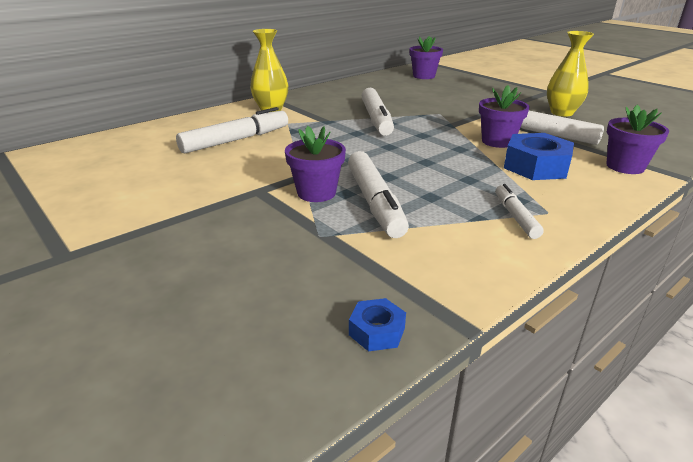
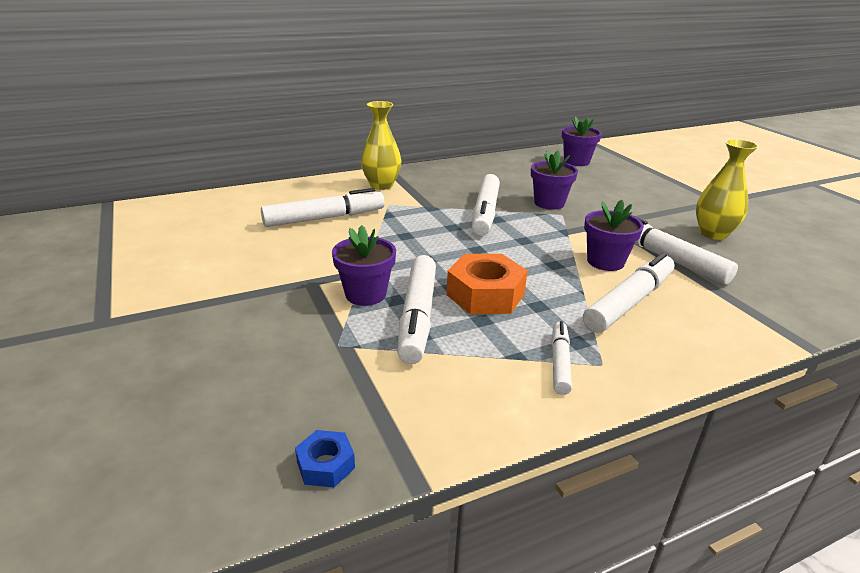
camera: 15 degrees right, 0 degrees up
(420, 178) = (485, 294): none -> orange nut
(536, 166) = (629, 302): blue nut -> white marker
(625, 166) = (742, 320): purple flower pot -> purple flower pot (549, 203)

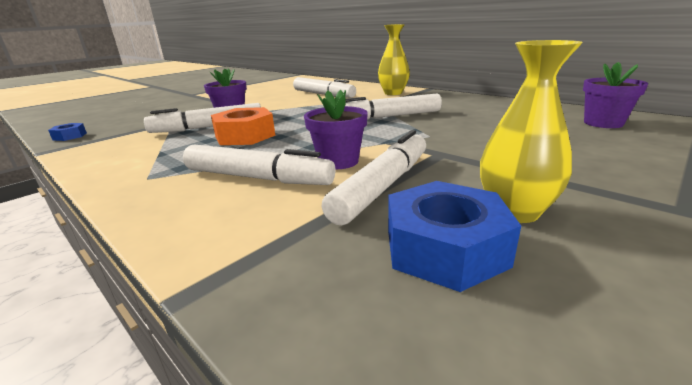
camera: 70 degrees right, 5 degrees down
(549, 203) = (449, 129): purple flower pot -> none
(559, 362) = (151, 165): white marker -> none
(753, 262) = (445, 248): none -> blue nut

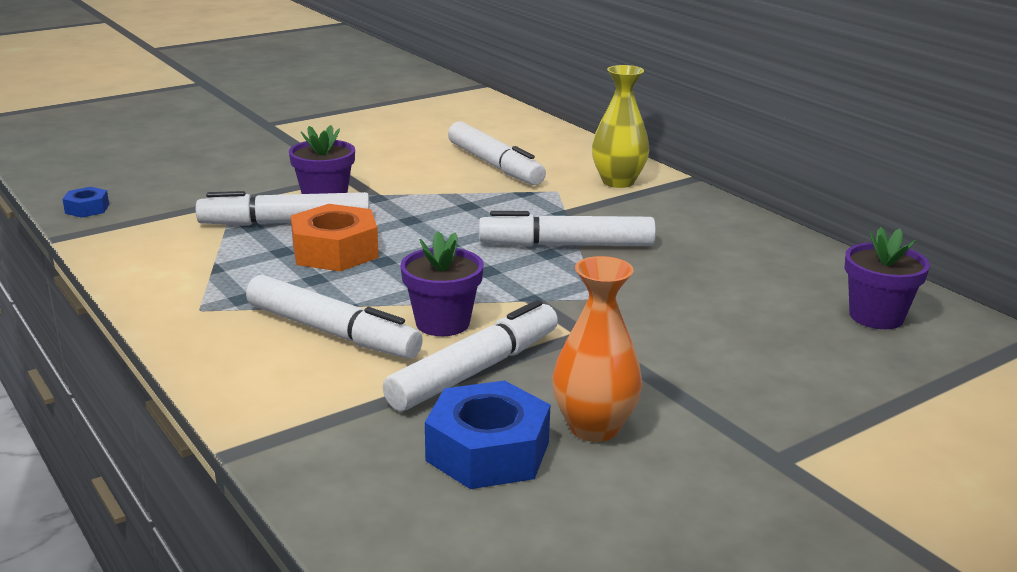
camera: 10 degrees right, 0 degrees up
(515, 211) = (594, 428): yellow vase -> orange vase

